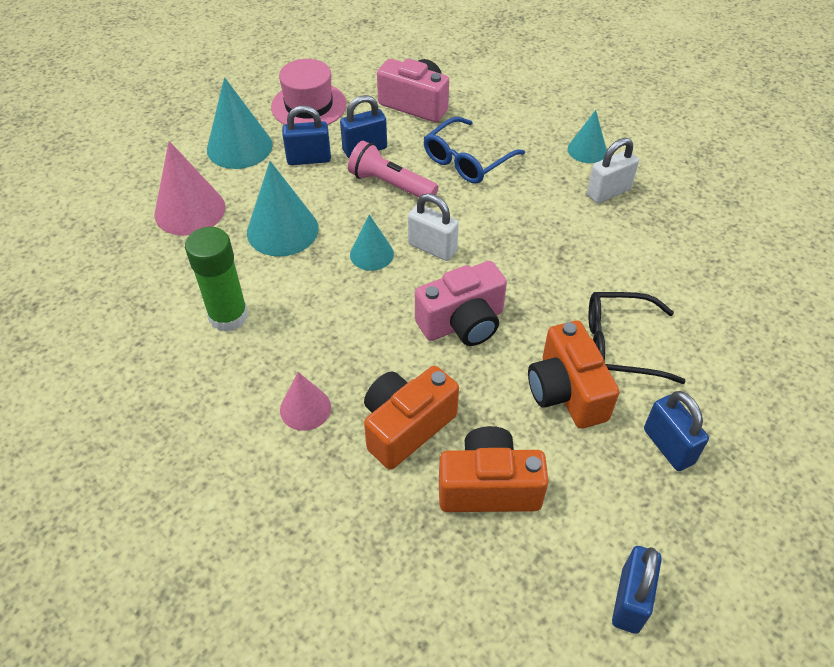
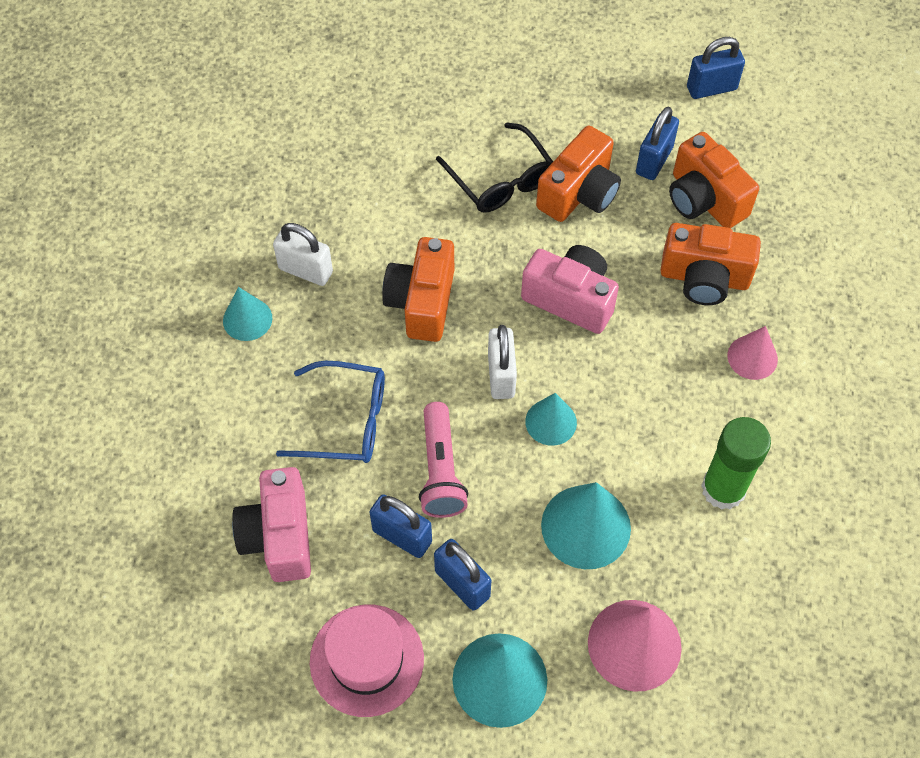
camera: 125 degrees left, 10 degrees up
(531, 237) = (422, 302): none -> orange camera
(668, 446) = (574, 113): blue padlock -> blue padlock (654, 160)

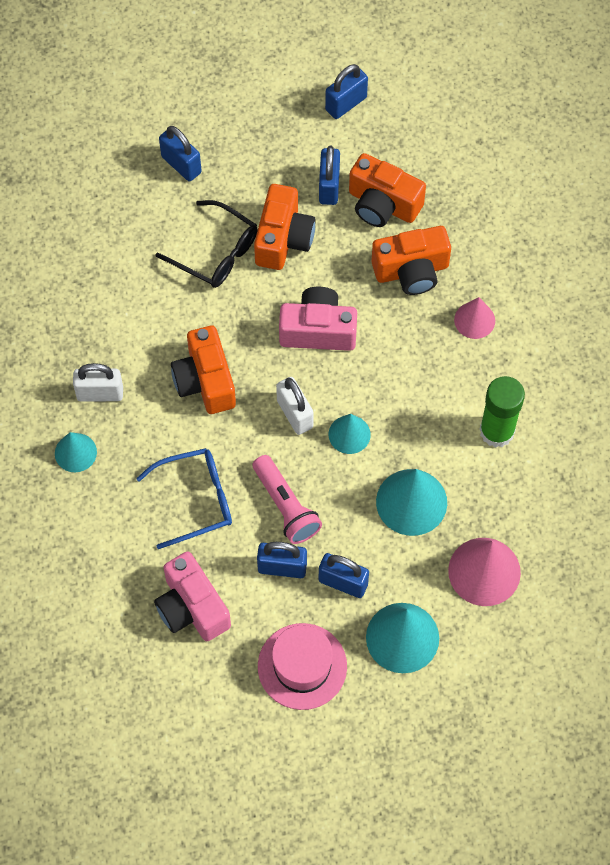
camera: 25 degrees left, 5 degrees up
(509, 84) = (181, 164): none -> blue padlock

